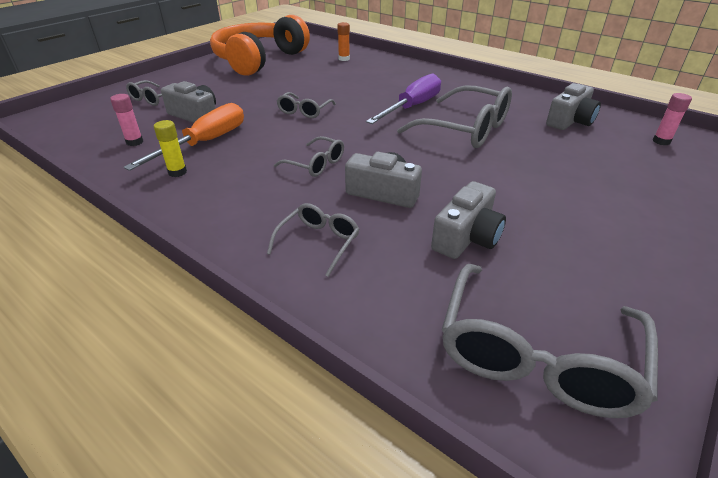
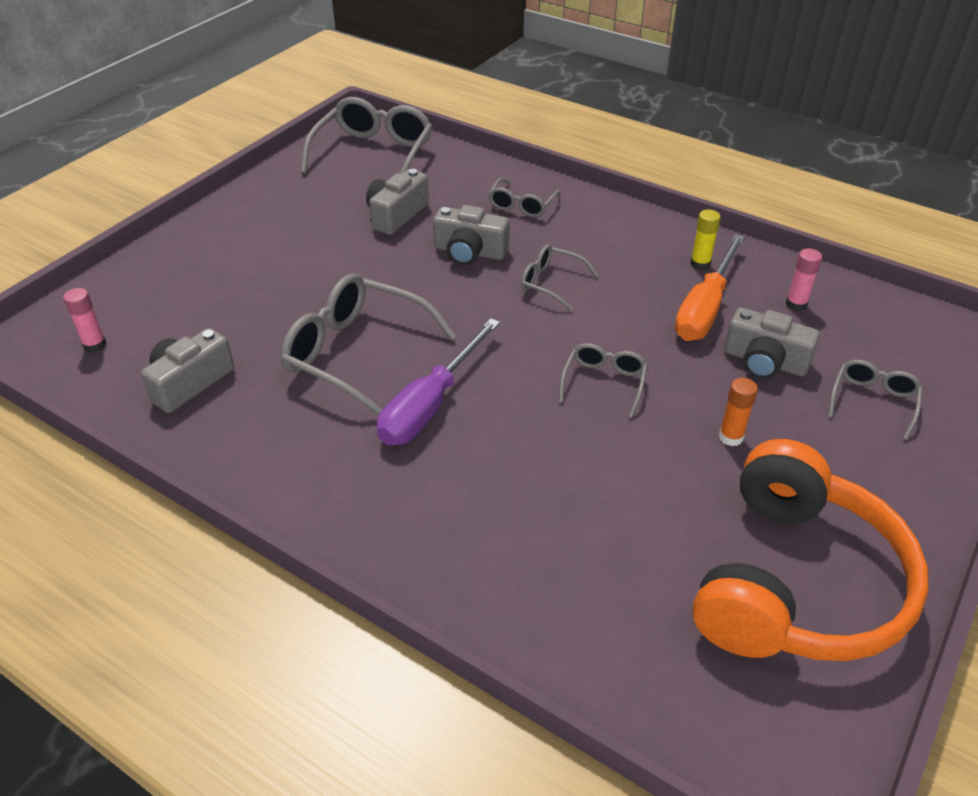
camera: 175 degrees right, 5 degrees up
(344, 59) = (589, 604): orange glue stick -> orange glue stick (731, 437)

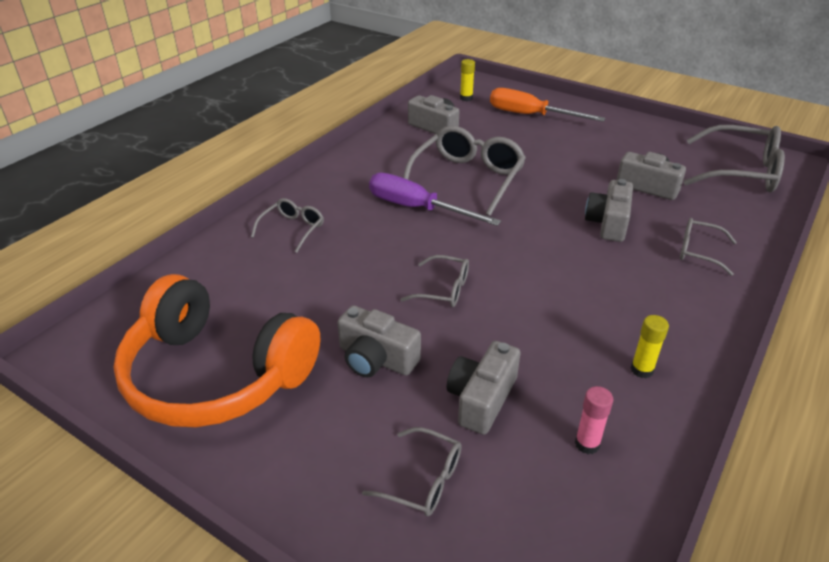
camera: 90 degrees right, 5 degrees down
(95, 345) = (466, 98): pink glue stick -> yellow glue stick
(550, 283) = (576, 265): grey glasses -> grey glasses (293, 229)
(705, 308) = (562, 364): orange screwdriver -> orange screwdriver (530, 115)
(731, 437) = (376, 359): orange glue stick -> grey camera

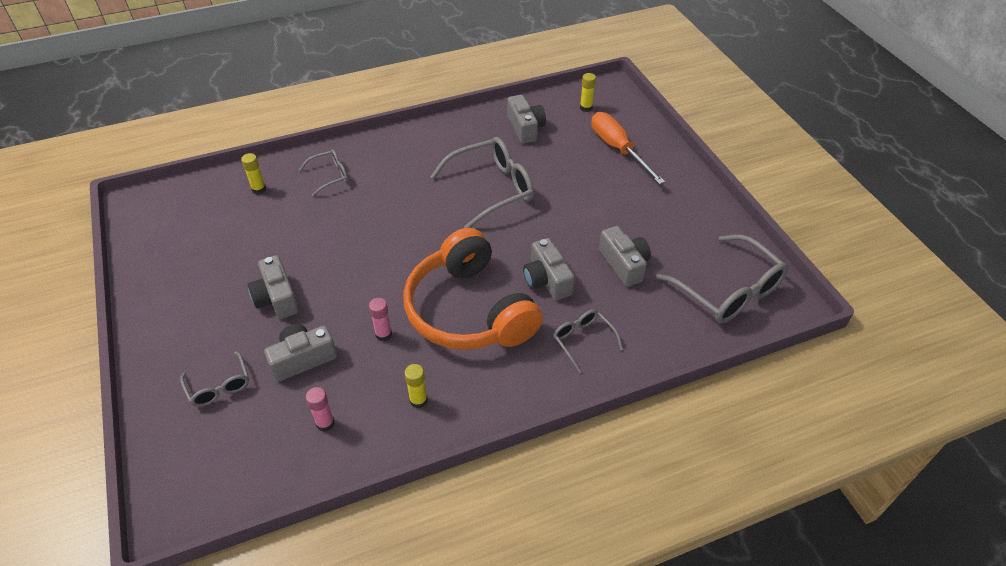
camera: 35 degrees right, 10 degrees up
(216, 374) = (189, 259): orange headphones -> orange headphones (469, 310)
(223, 272) = (259, 189): none -> yellow glue stick
(417, 208) = (426, 198): purple screwdriver -> none
(444, 289) = (369, 272): grey glasses -> none
(531, 333) = (383, 334): none -> pink glue stick
(608, 223) = (547, 280): grey camera -> grey camera turned 75 degrees counterclockwise

